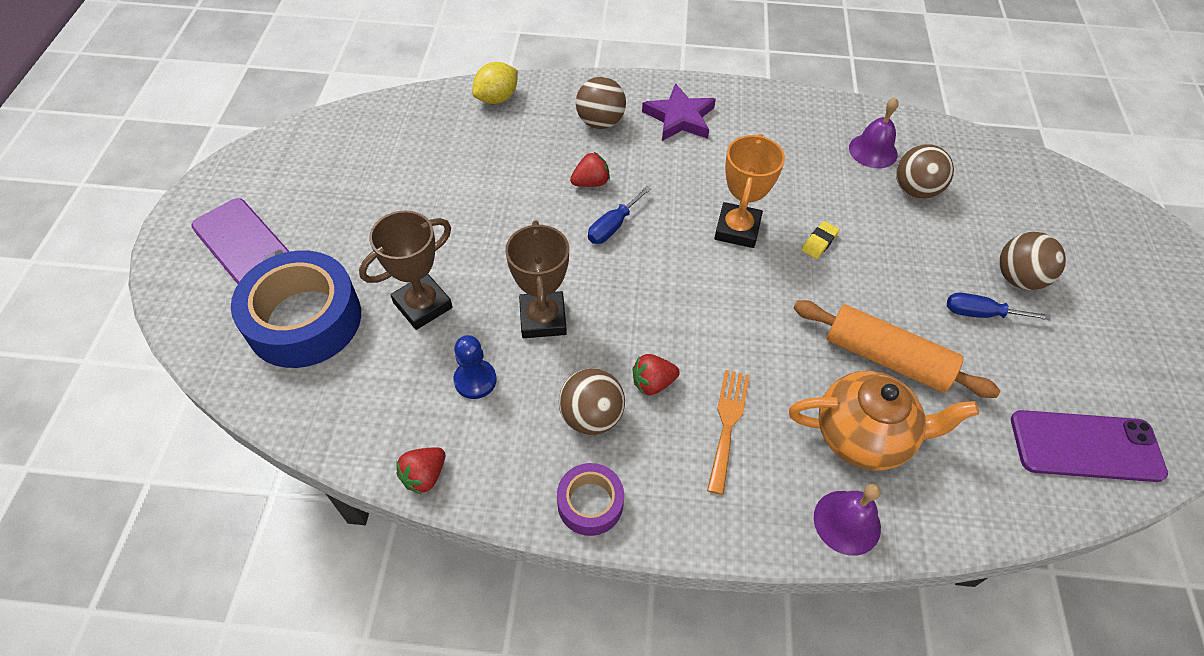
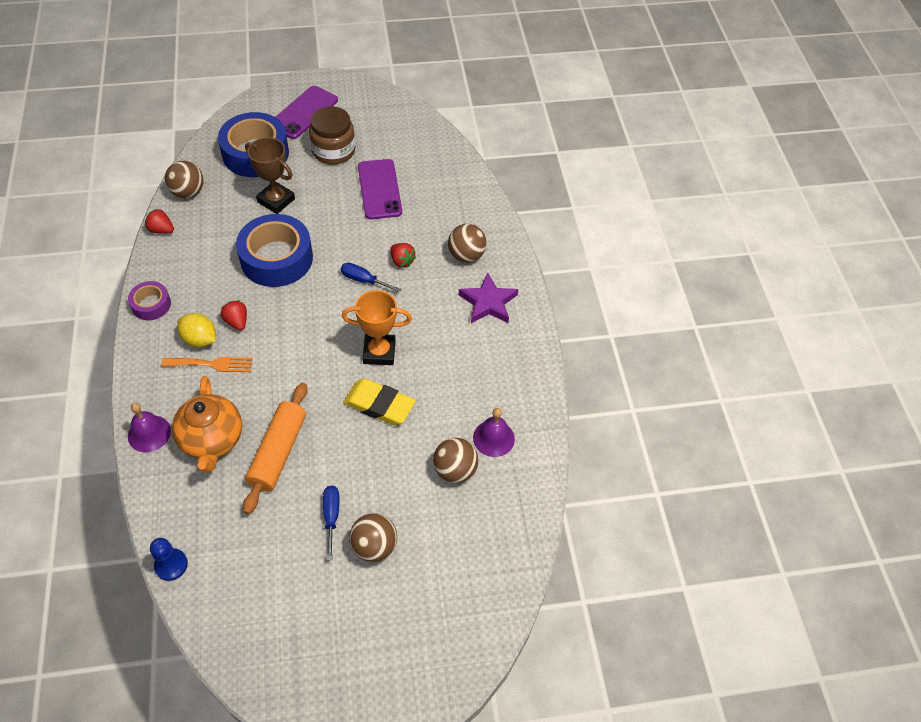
camera: 75 degrees right, 0 degrees up
(349, 222) = (333, 151): none -> brown jar
(475, 380) = (226, 237): blue pawn -> blue pawn (171, 565)
(497, 98) = (471, 193): yellow lemon -> yellow lemon (200, 339)
(543, 319) = (276, 258): brown trophy -> blue tape
(591, 416) = (208, 295): brown ball -> brown ball (188, 192)
(819, 242) = (379, 405): yellow eraser -> yellow eraser, size x2.08
(1085, 446) = (221, 583): purple phone -> purple phone (379, 189)

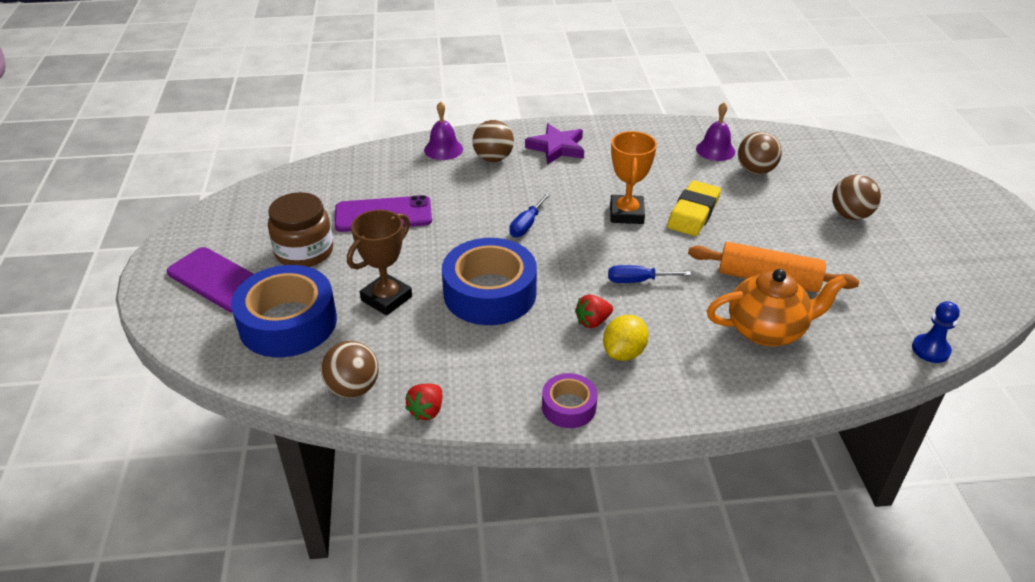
camera: 85 degrees left, 15 degrees down
(149, 433) = (772, 386): purple bell -> purple bell (443, 149)
(212, 364) = (660, 338): orange fork -> none
(331, 516) = (830, 241): blue screwdriver -> blue screwdriver (637, 281)
(402, 261) = (499, 199): red strawberry -> none

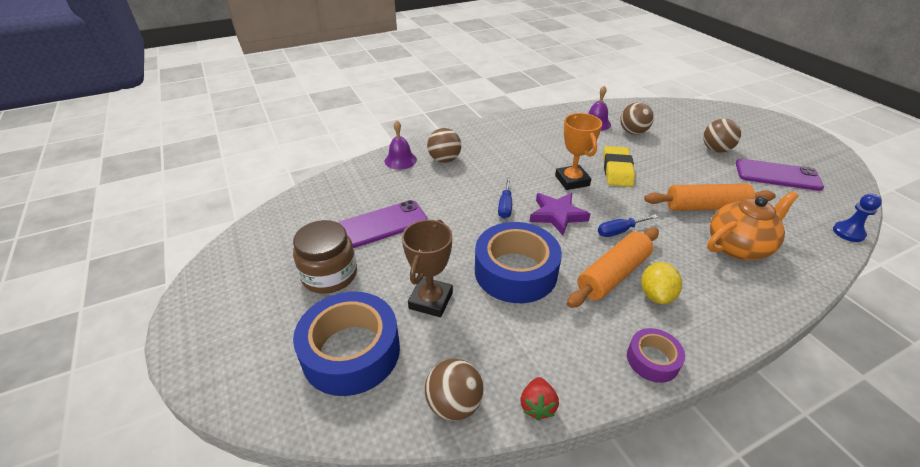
camera: 20 degrees left, 0 degrees up
(218, 280) = (256, 326): purple phone -> purple phone (777, 175)
(556, 148) = (486, 142): purple star -> purple star (557, 215)
(592, 321) = (613, 274): red strawberry -> orange rolling pin

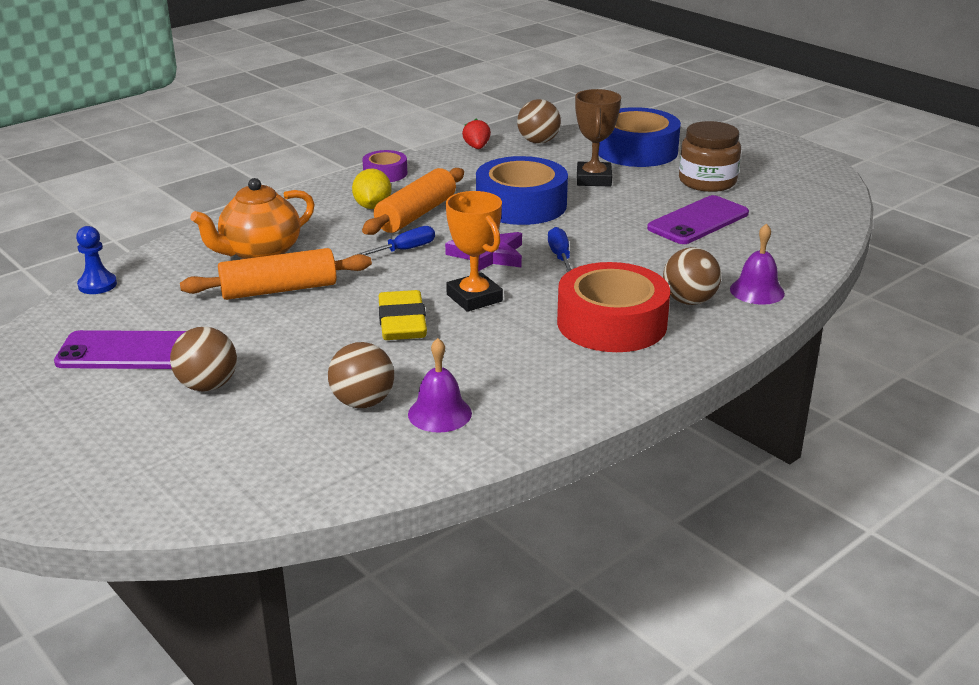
camera: 165 degrees right, 10 degrees down
(496, 153) = (611, 323): none -> red tape

